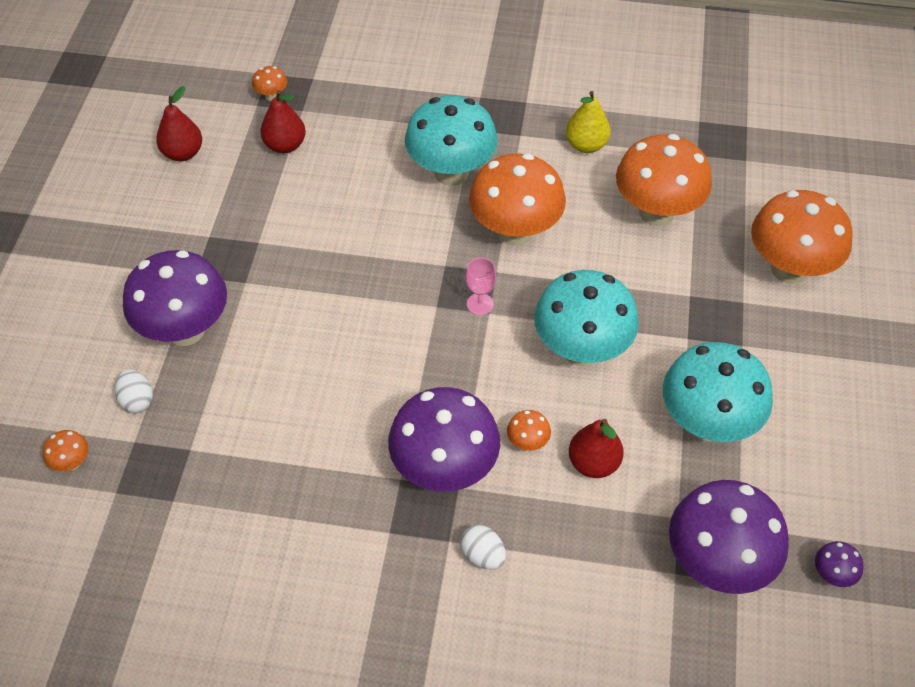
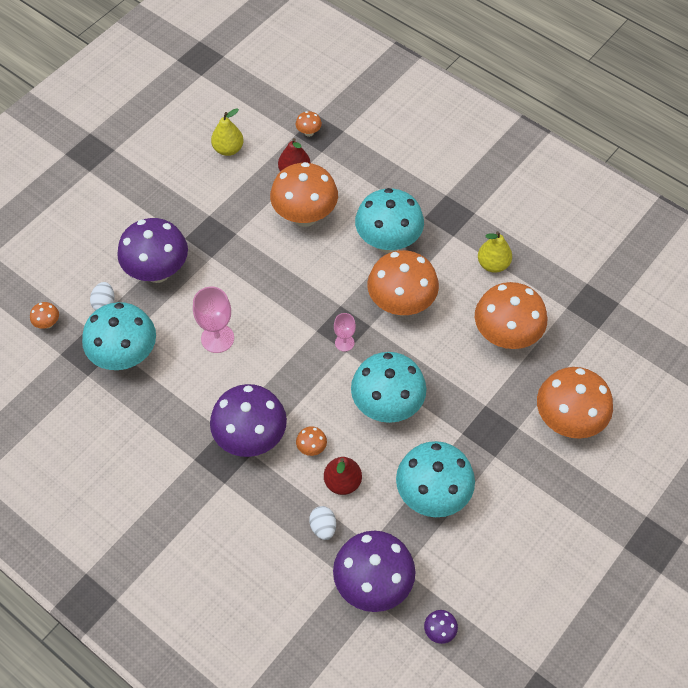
camera: 30 degrees right, 5 degrees up
(183, 153) = (228, 149): red pear -> yellow pear
(210, 451) = (125, 356): none -> turquoise mushroom
(318, 372) = (217, 338): none -> pink goblet
(331, 187) = (305, 216): none -> orange mushroom
(482, 556) = (237, 502): white egg -> white egg (323, 527)

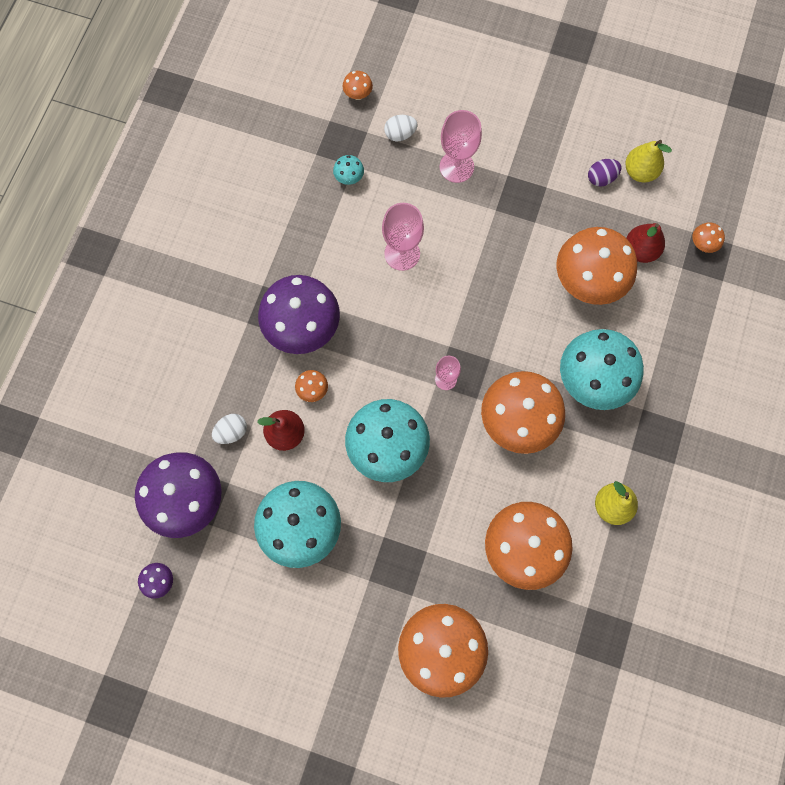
camera: 70 degrees right, 15 degrees up
(125, 356) = (349, 178): turquoise mushroom -> turquoise mushroom, size x0.41
(158, 271) = (456, 167): purple mushroom -> pink goblet
(221, 176) = (601, 178): none -> purple egg

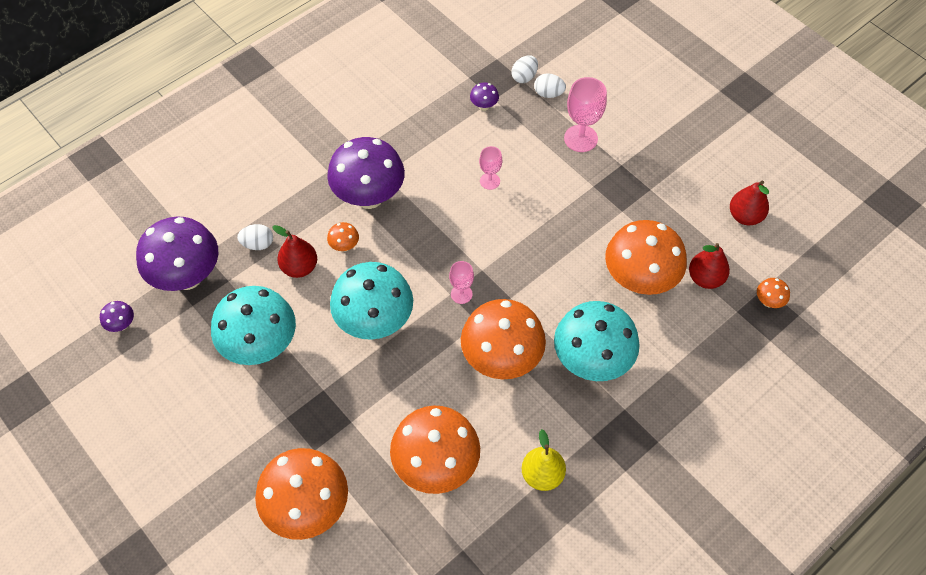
camera: 30 degrees right, 15 degrees down
(349, 178) = (484, 106): turquoise mushroom -> purple mushroom
(358, 95) = (532, 51): orange mushroom -> none
(367, 127) = (524, 77): none -> white egg
(402, 254) = (490, 181): pink goblet -> pink goblet, size x0.59
(601, 178) = (705, 205): purple egg -> none
(640, 172) = (745, 216): yellow pear -> red pear

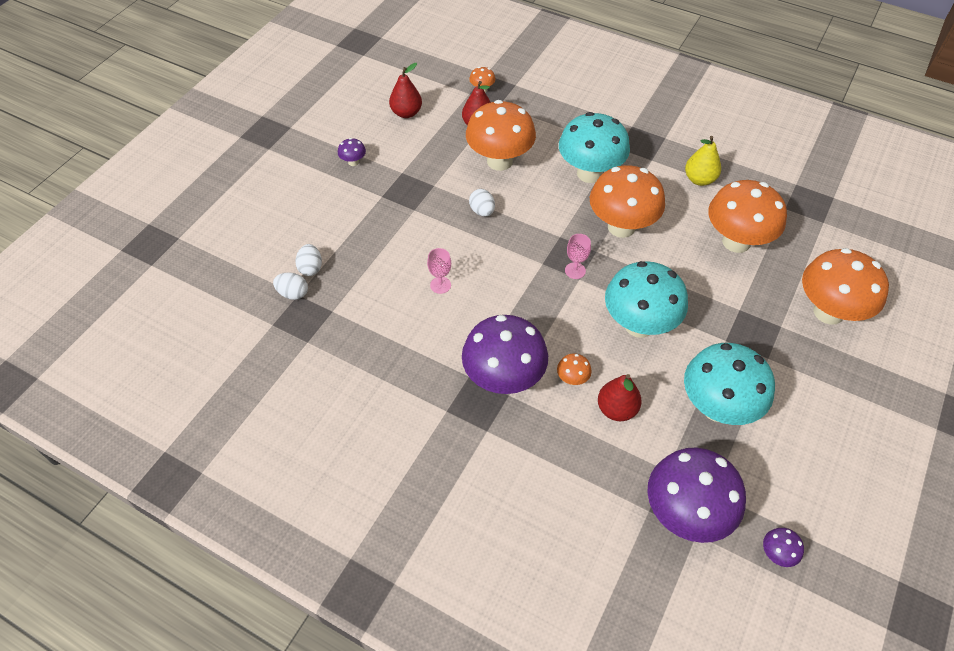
camera: 110 degrees left, 5 degrees down
(258, 244) = (610, 461): white egg -> white egg (482, 211)
(484, 106) = (345, 316): purple mushroom -> purple mushroom (353, 162)
(580, 138) = (361, 230): pink goblet -> none

